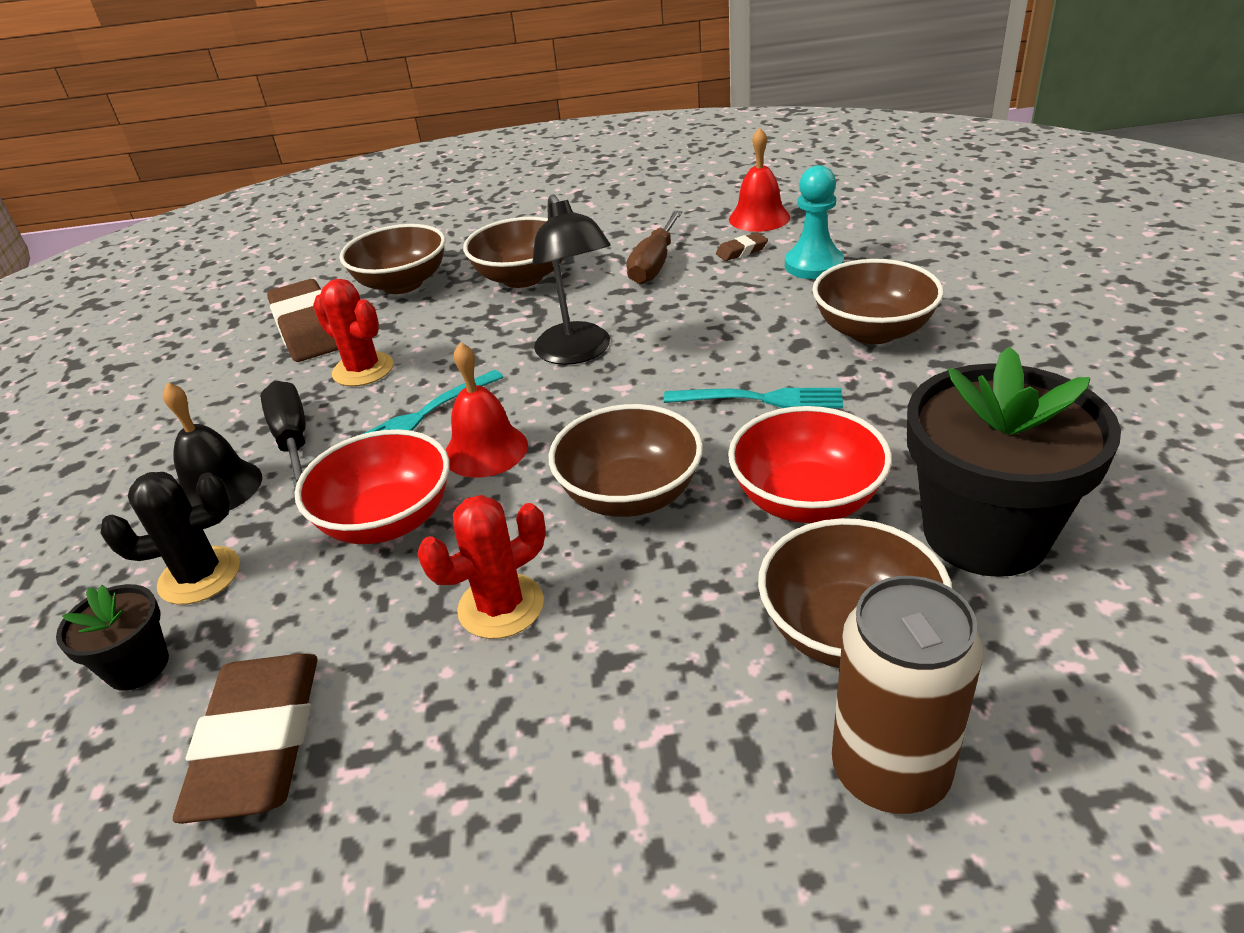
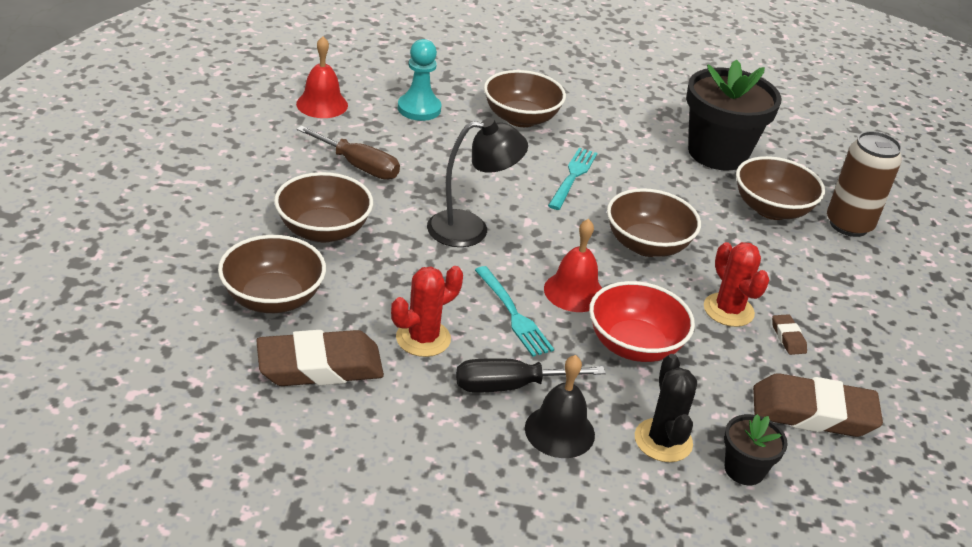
camera: 85 degrees left, 0 degrees up
(741, 251) = (371, 127): brown eraser -> brown eraser (788, 337)
(806, 500) = (674, 191): red bowl -> none

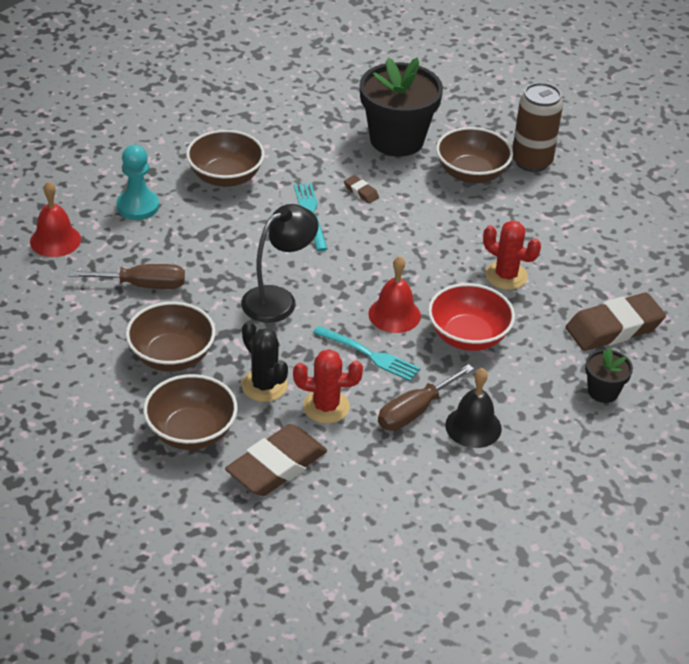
camera: 30 degrees left, 5 degrees up
(423, 338) = (326, 406): red cactus -> red cactus turned 75 degrees clockwise
(510, 386) = (415, 411): black screwdriver -> brown screwdriver
(647, 245) = (411, 249): brown bowl -> none
(663, 440) = (540, 398): black cactus -> black cactus (264, 385)
(788, 337) = (559, 278): brown eraser -> brown eraser (361, 192)

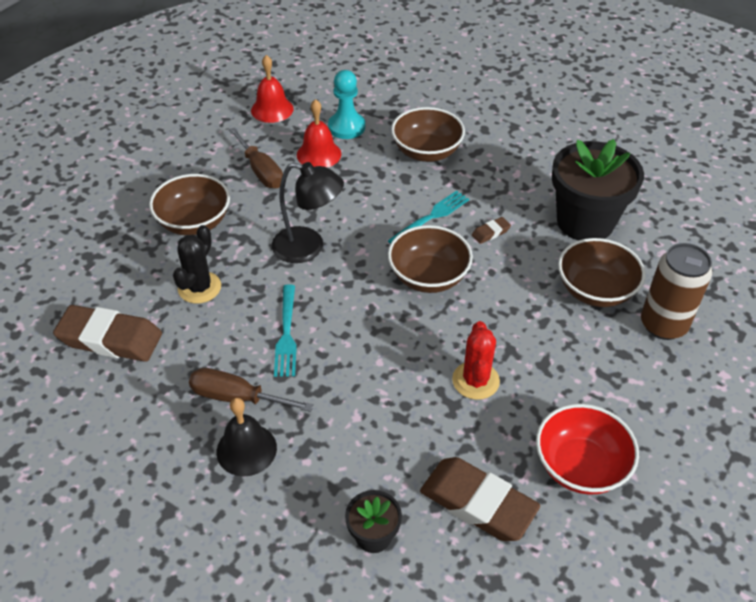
camera: 60 degrees right, 5 degrees up
(191, 432) = (118, 272): brown bowl -> brown bowl (428, 277)
(326, 406) = (201, 336): red cactus -> none
(361, 192) = (490, 233): brown eraser -> brown eraser turned 45 degrees clockwise
(394, 314) = (351, 326): red bell -> red bell (319, 154)
(468, 336) = (365, 390): red bowl -> red bowl (580, 466)

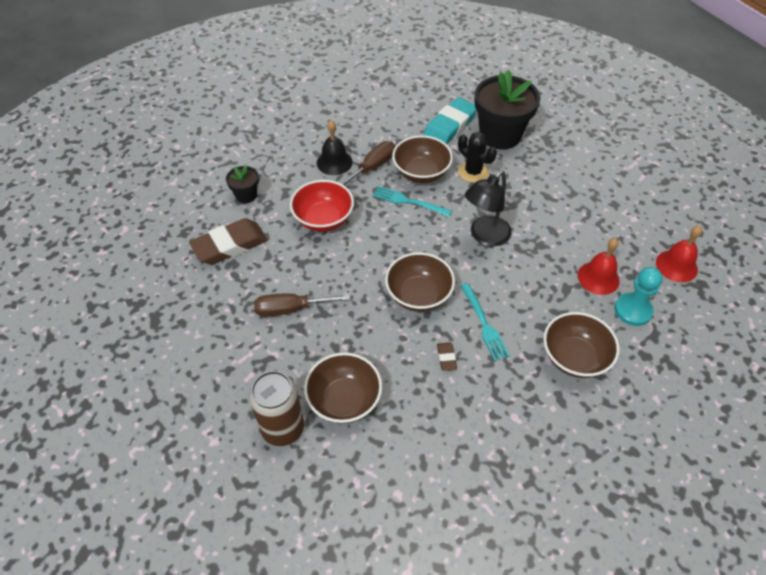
camera: 115 degrees right, 5 degrees up
(110, 339) = (450, 126): brown eraser -> turquoise eraser
(194, 222) = (541, 184): brown bowl -> brown bowl (421, 173)
(261, 171) = (588, 234): brown screwdriver -> brown screwdriver (291, 309)
(475, 380) = (311, 282): red cactus -> none
(580, 466) = (214, 306): red bowl -> red bowl (323, 219)
(585, 222) = (425, 439): black flower pot -> black flower pot (500, 135)

